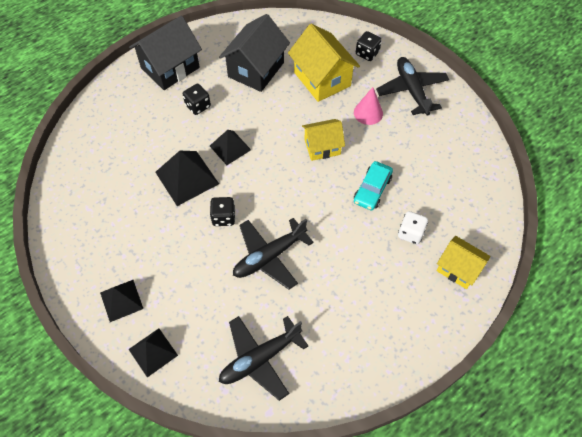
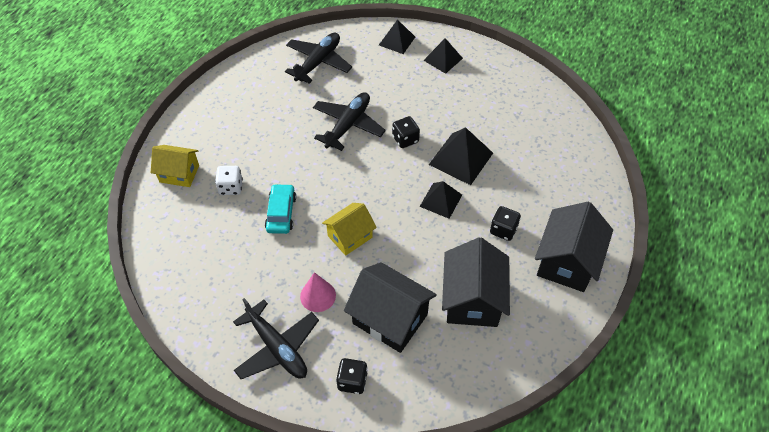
camera: 155 degrees right, 5 degrees down
(322, 79) = (390, 319): yellow house -> black house

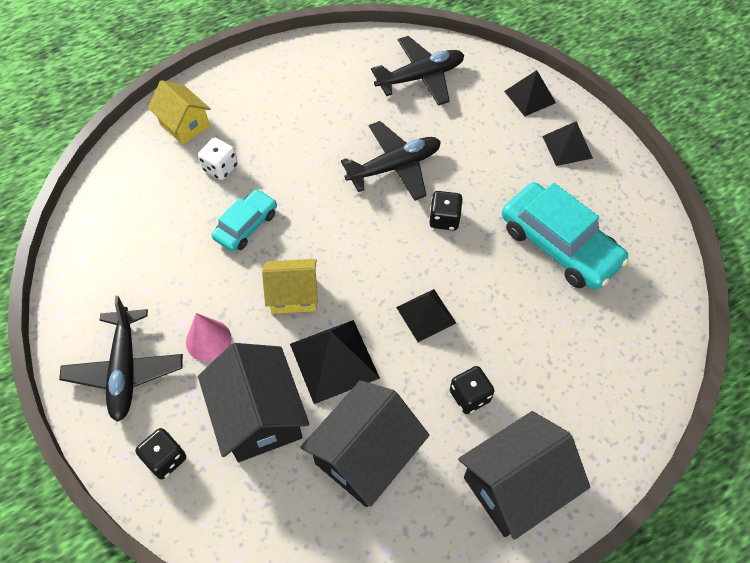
camera: 35 degrees right, 5 degrees up
(461, 158) = (490, 279): black pyramid -> black pyramid (334, 360)
(484, 117) = (559, 244): none -> turquoise car

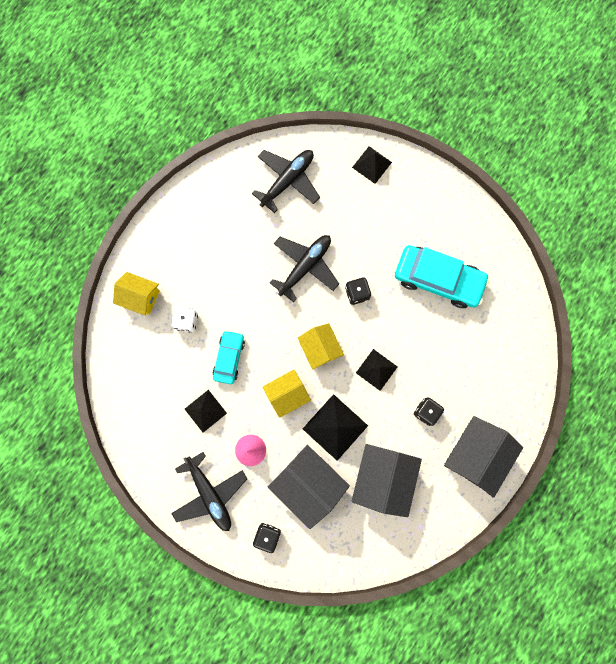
camera: 25 degrees left, 20 degrees up
(365, 261) = (320, 348): none -> yellow house
(567, 147) = (414, 197): black pyramid -> black pyramid (205, 411)

